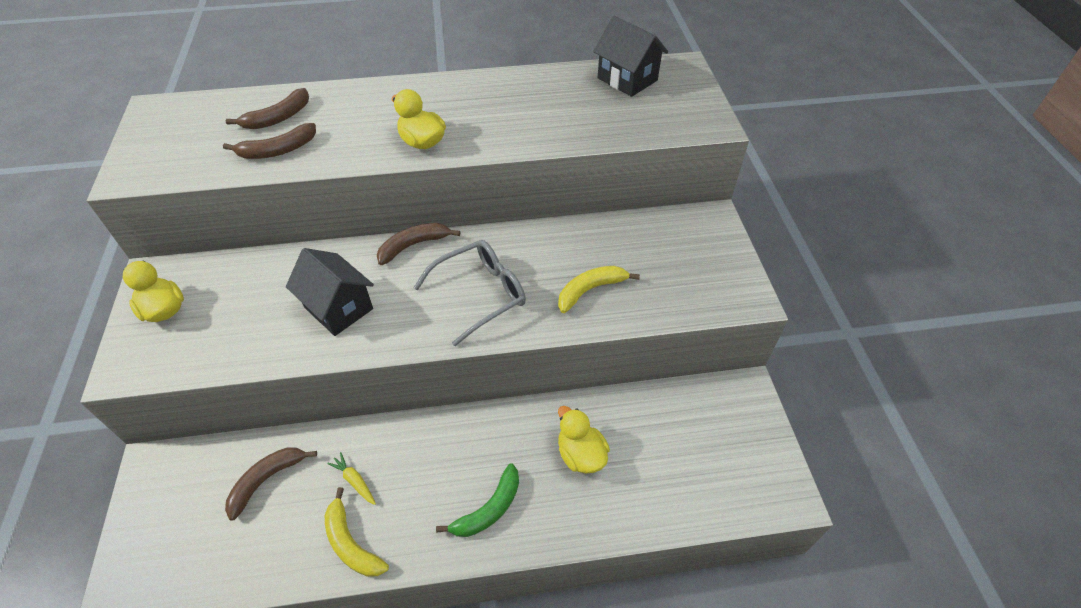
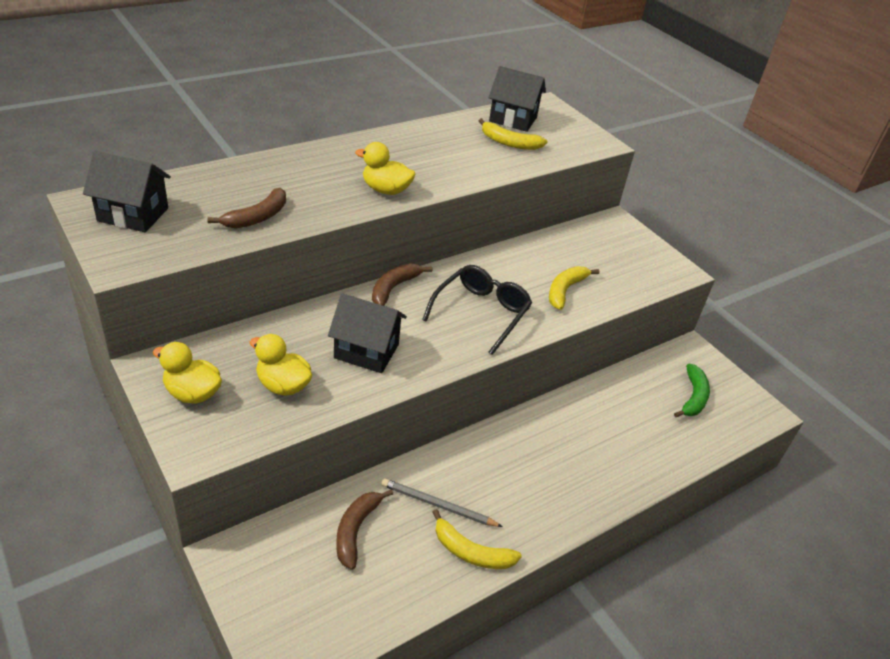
camera: 30 degrees left, 10 degrees down
(178, 128) = (133, 214): none -> black house
(278, 118) = (231, 191): brown banana -> none
(354, 481) = (438, 505): yellow carrot -> grey pencil
(480, 294) = (481, 313): grey glasses -> black glasses
(489, 509) = (565, 489): green banana -> green banana (693, 397)
(580, 454) = (607, 428): yellow duck -> yellow duck (283, 385)
(600, 107) = (509, 143): none -> yellow banana

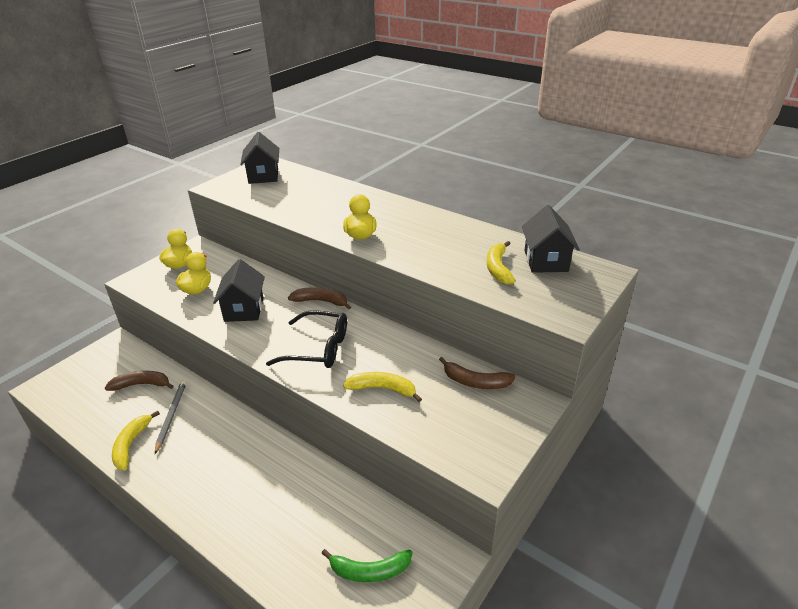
camera: 75 degrees right, 5 degrees down
(257, 217) = (288, 205): brown banana -> brown banana (475, 382)

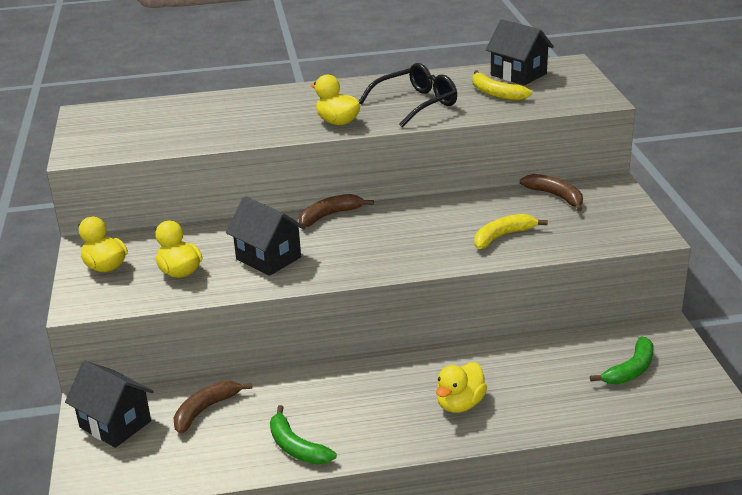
camera: 45 degrees left, 5 degrees down
(131, 444) = (296, 447): yellow banana -> green banana
(171, 416) = (291, 406): grey pencil -> none
(237, 494) = (460, 404): none -> yellow duck
(263, 176) = (112, 123): black house -> black house (115, 424)
(318, 348) = (399, 243): black glasses -> black glasses (416, 104)
(475, 382) = (555, 196): brown banana -> brown banana turned 105 degrees counterclockwise

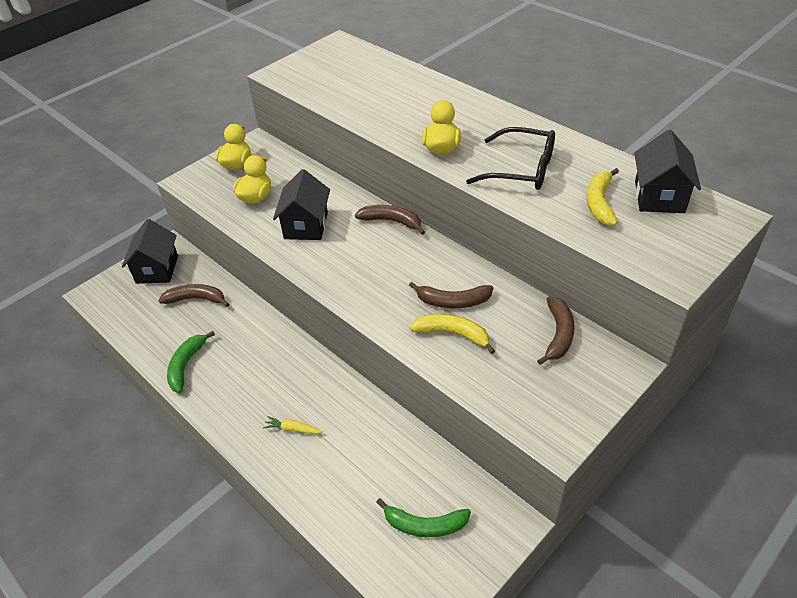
camera: 55 degrees right, 15 degrees up
(460, 404) = (293, 429): yellow duck -> yellow carrot
(467, 223) = (453, 301): none -> brown banana

